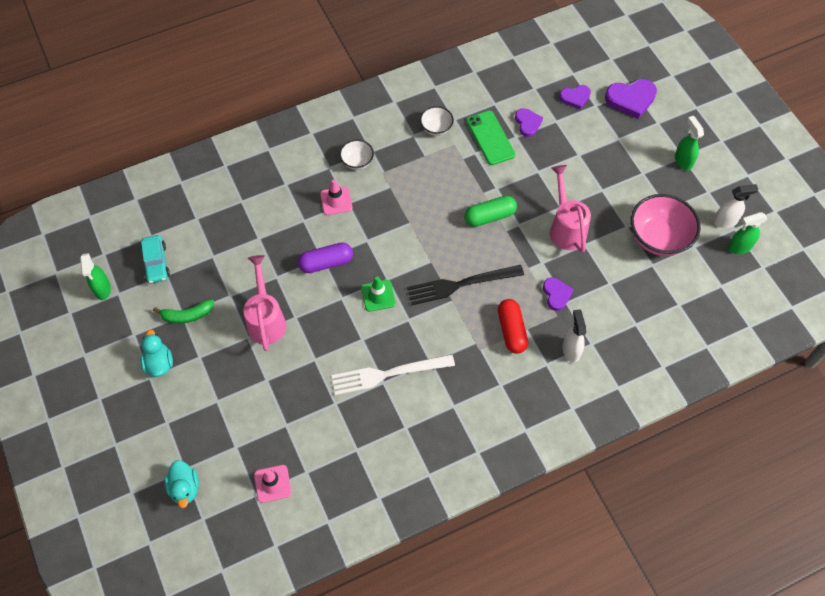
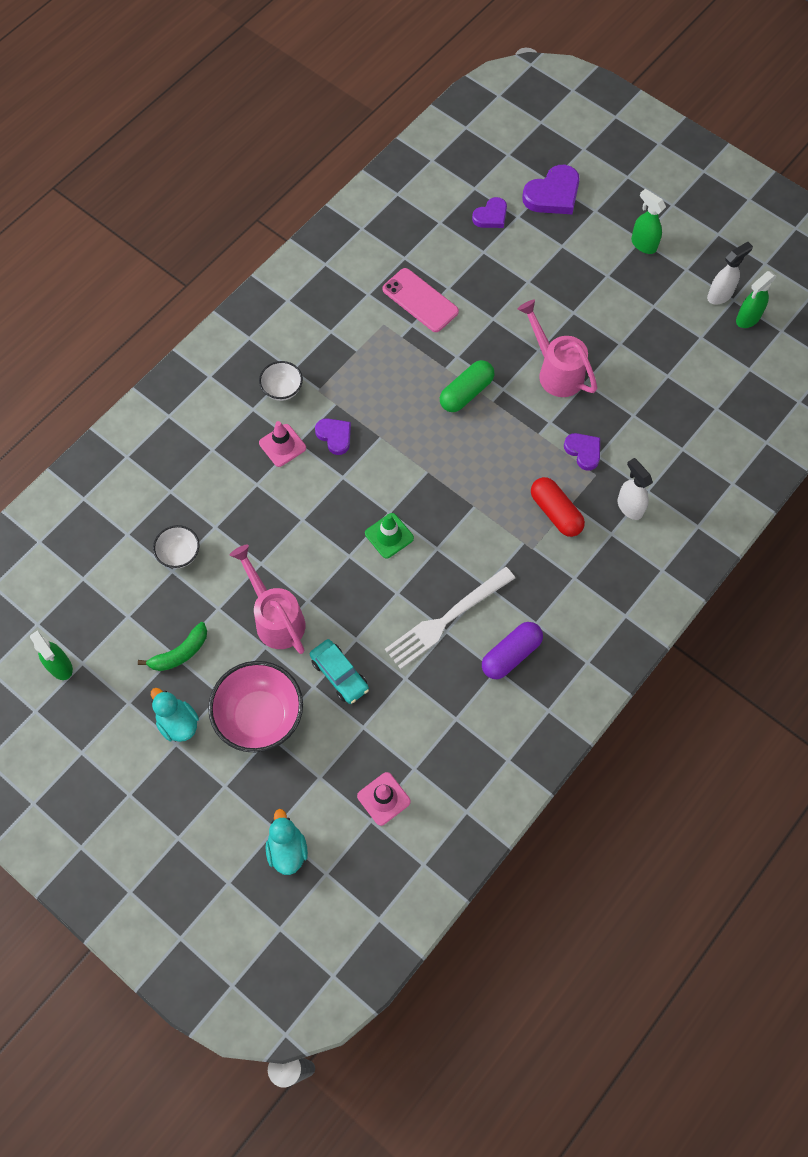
camera: 25 degrees left, 5 degrees up
(156, 263) = (108, 607): turquoise car -> turquoise car (339, 674)
(185, 488) = (287, 849): turquoise duck -> turquoise duck turned 150 degrees counterclockwise
(326, 263) = (309, 523): purple capsule -> purple capsule (511, 654)
(436, 128) = (353, 313): white bowl -> white bowl (179, 554)
(460, 284) = (474, 484): black fork -> none
(490, 138) = (420, 300): green phone -> pink phone
(527, 123) = (453, 267): purple heart -> purple heart (335, 436)
(658, 238) = (660, 343): pink bowl -> pink bowl (260, 716)

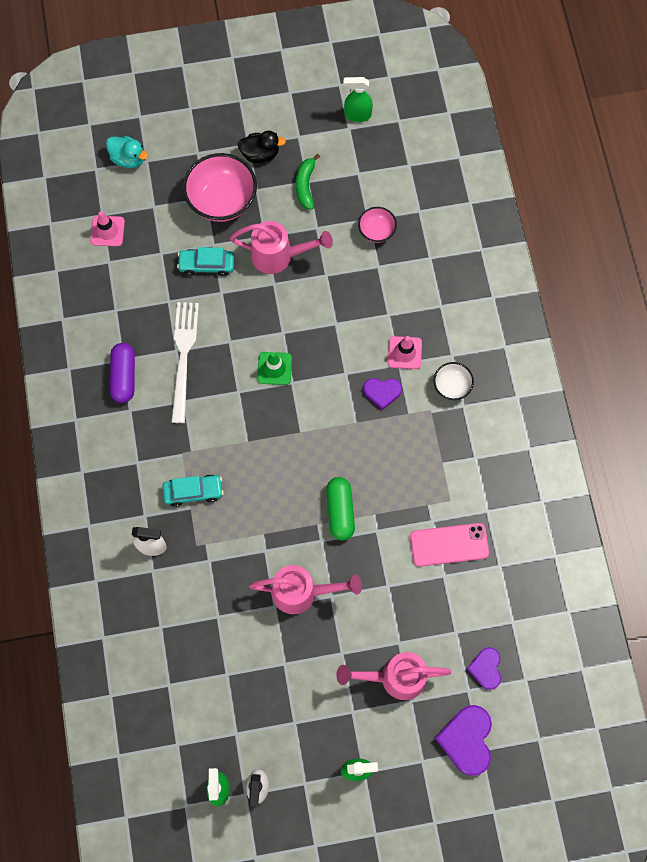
camera: 130 degrees right, 5 degrees up
(178, 723) = (260, 154): turquoise duck -> black duck
(179, 554) = (376, 231): white bowl -> pink bowl
(555, 512) = (193, 492): red capsule -> turquoise car
(556, 266) = (394, 677): none -> pink watering can
(583, 451) = (221, 553): purple heart -> none

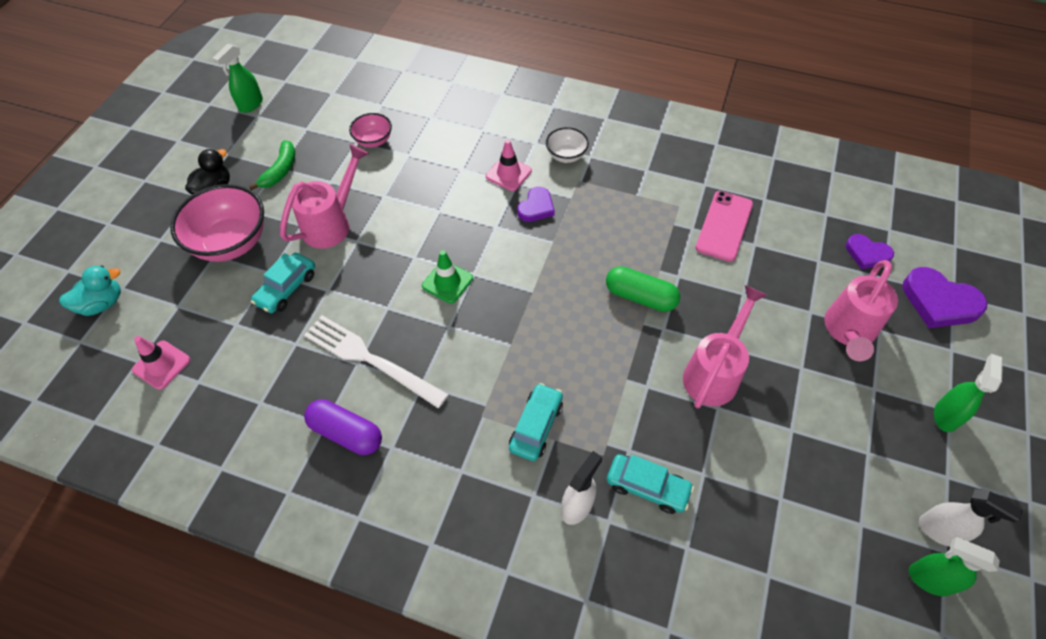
camera: 60 degrees left, 15 degrees down
(188, 584) = (647, 487): none -> turquoise car
(305, 185) = (280, 171): green banana -> green banana turned 105 degrees counterclockwise

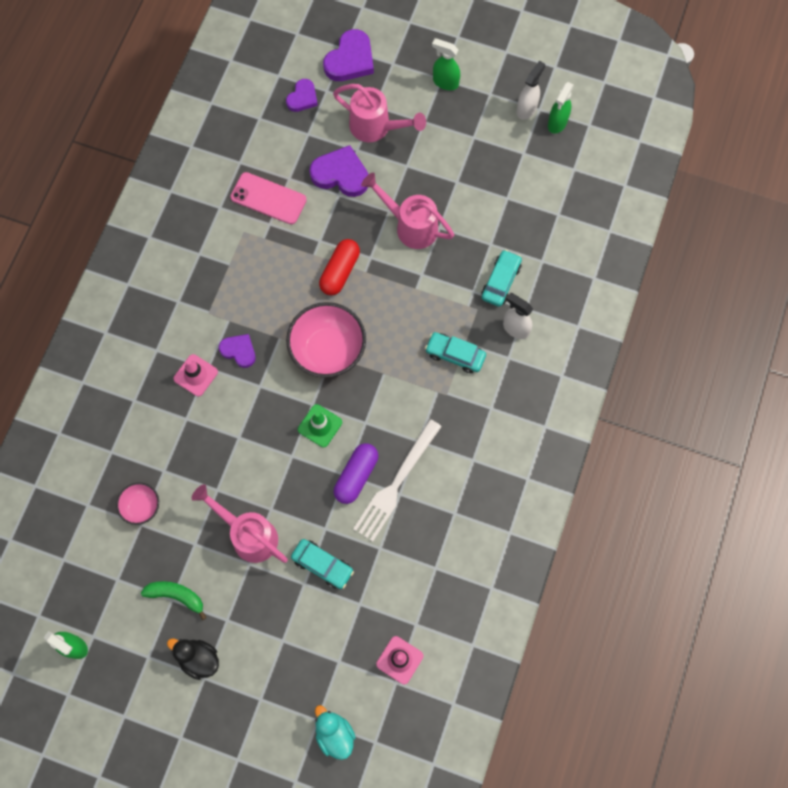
camera: 90 degrees left, 15 degrees up
(231, 243) = (268, 627): pink bowl -> pink bowl (328, 350)
(346, 433) = (461, 495): purple capsule -> purple capsule (356, 476)
(566, 156) = (176, 323): white bowl -> none
(640, 297) = (340, 271): green capsule -> red capsule
(771, 295) = (341, 174): none -> purple heart

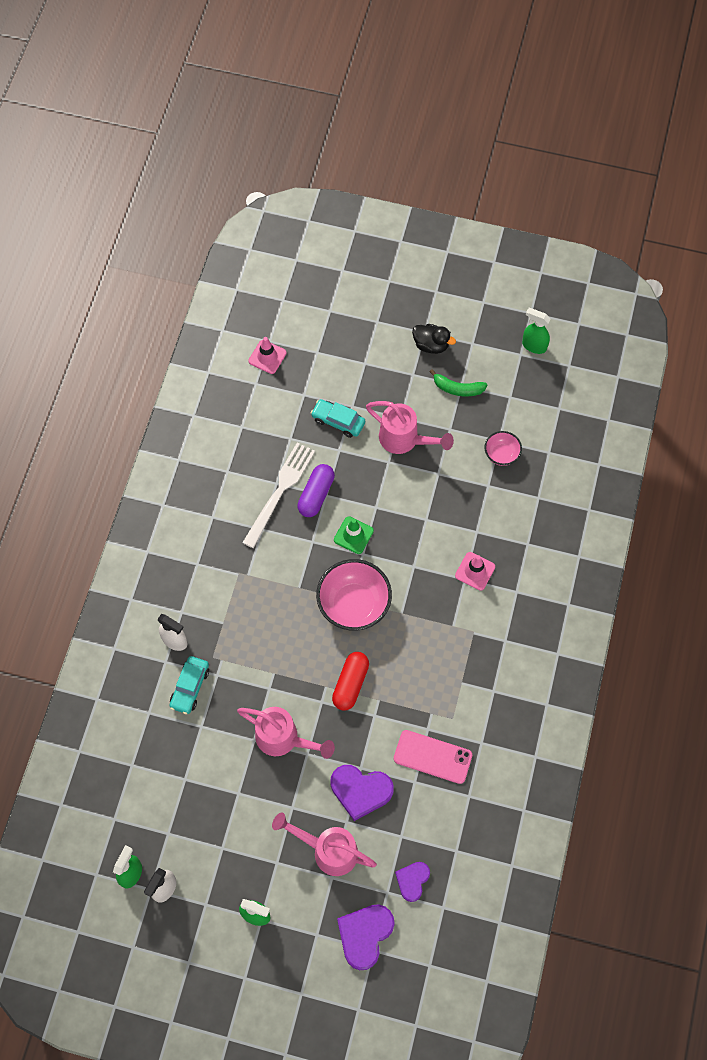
camera: 175 degrees right, 5 degrees down
(239, 351) = (438, 597): purple heart -> none
(334, 734) = (315, 303): turquoise duck -> none
(455, 355) = (232, 610): turquoise car -> none

